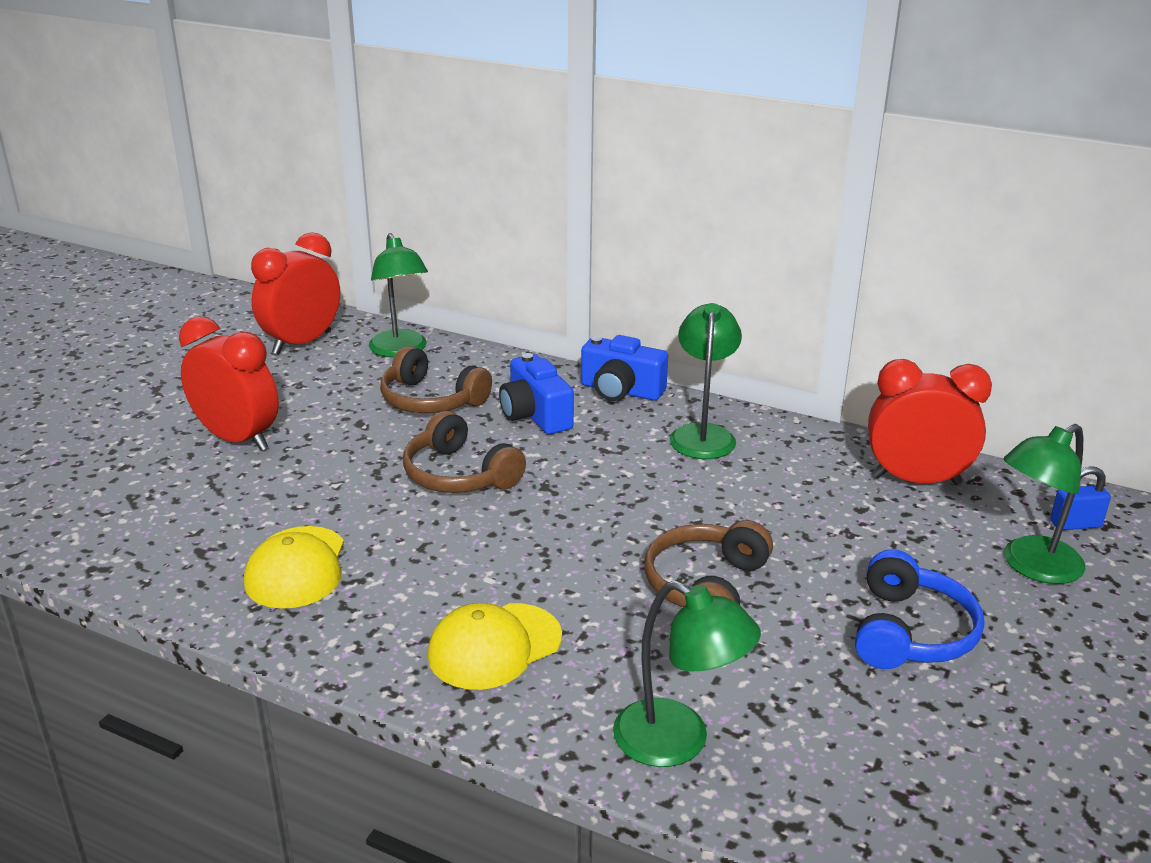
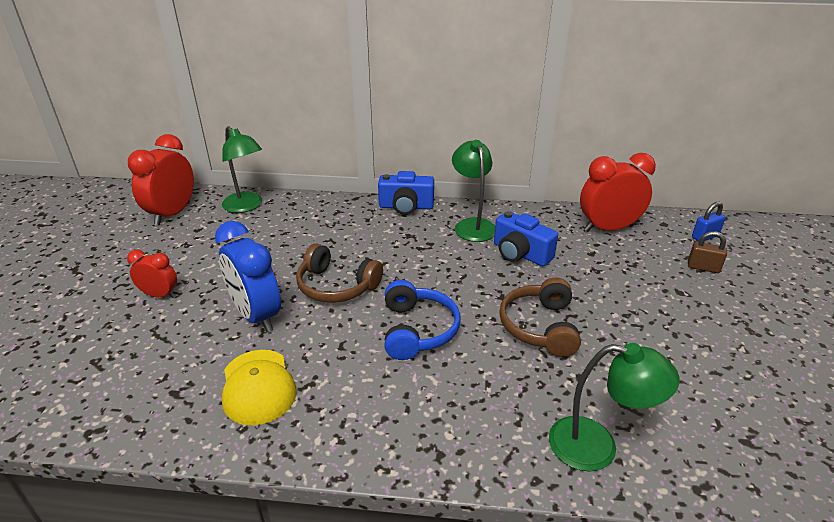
camera: 20 degrees left, 5 degrees up
(237, 439) = (160, 295): red clock -> red clock, size x0.56
(338, 488) = (256, 316): none -> blue clock
(431, 400) = (287, 237): brown headphones -> none
(494, 646) = (435, 409): yellow cap -> none
(535, 415) = (362, 233): blue camera -> blue camera (520, 254)
(910, 632) = (672, 326): blue headphones -> blue headphones (417, 330)
(1032, 567) = (703, 267): green lamp -> brown padlock

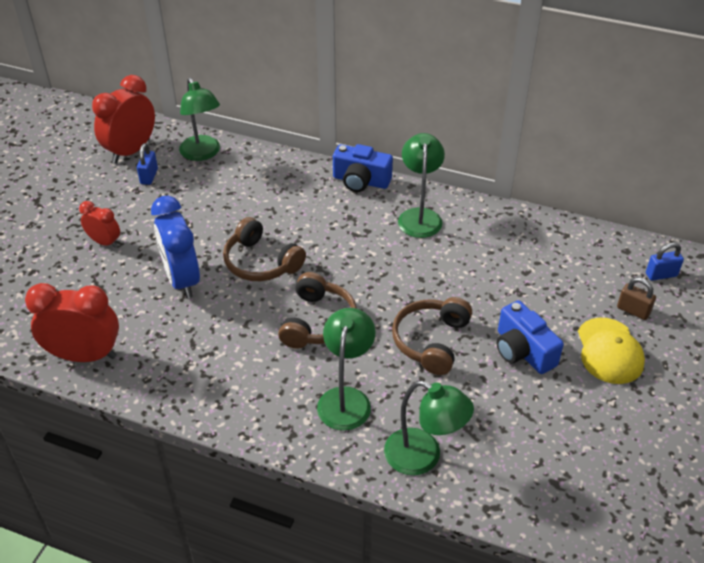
camera: 15 degrees right, 10 degrees up
(196, 231) = (149, 176): none -> blue padlock
(258, 386) = (167, 347): yellow cap -> yellow cap (609, 351)
(417, 330) = (318, 322): blue headphones -> brown headphones
(482, 401) = (346, 399): none -> green lamp
(520, 254) = (452, 259): blue camera -> blue camera (522, 351)
(608, 228) = (560, 246): red clock -> red clock (85, 356)

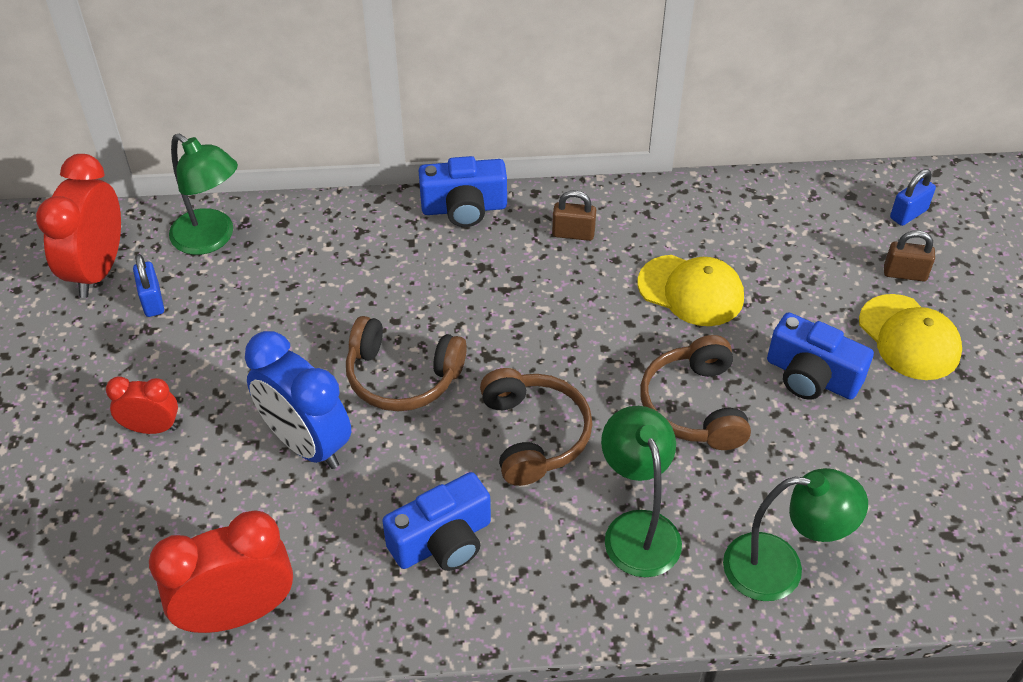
camera: 25 degrees left, 5 degrees up
(224, 361) = (443, 541): none -> blue camera
(419, 216) = (573, 233): green lamp -> brown padlock
(474, 273) = (691, 291): none -> yellow cap

